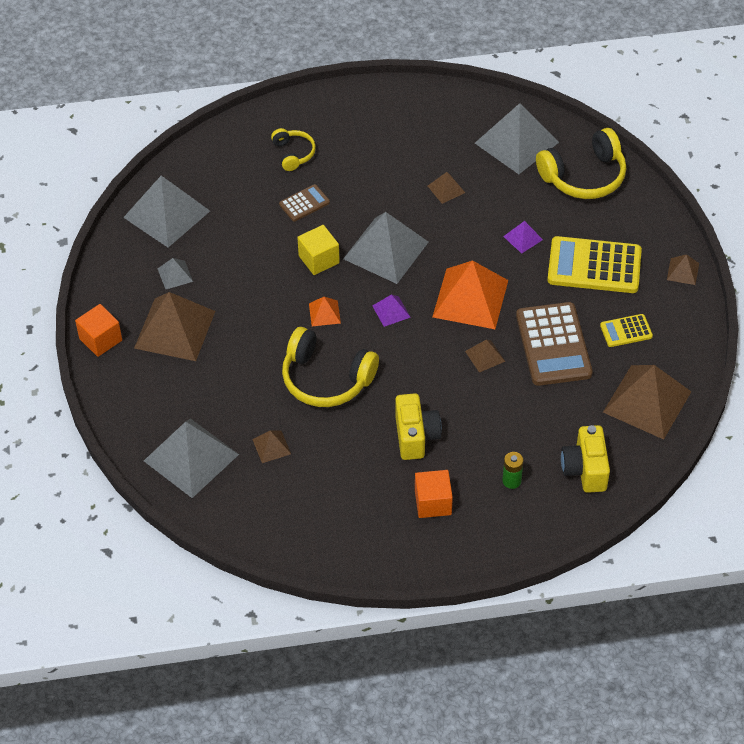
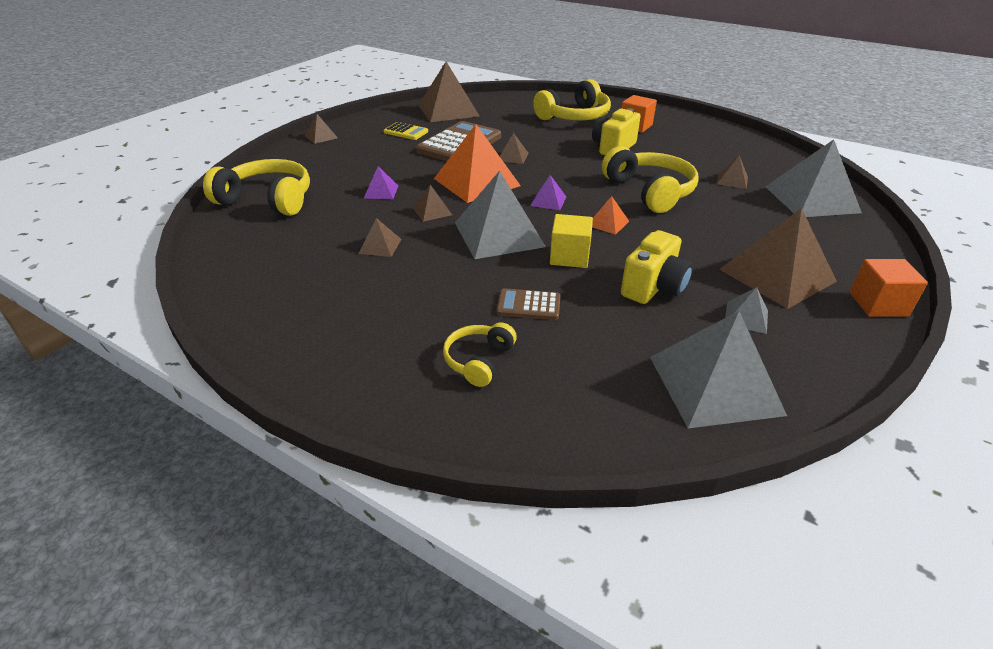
camera: 140 degrees left, 15 degrees down
(458, 242) = (432, 211): none -> brown pyramid
(511, 481) = (574, 116): green battery -> yellow headphones
(516, 142) = (263, 245): grey pyramid -> none
(585, 469) = (525, 106): yellow camera -> yellow camera (654, 288)
(594, 266) = (365, 160): yellow calculator -> none

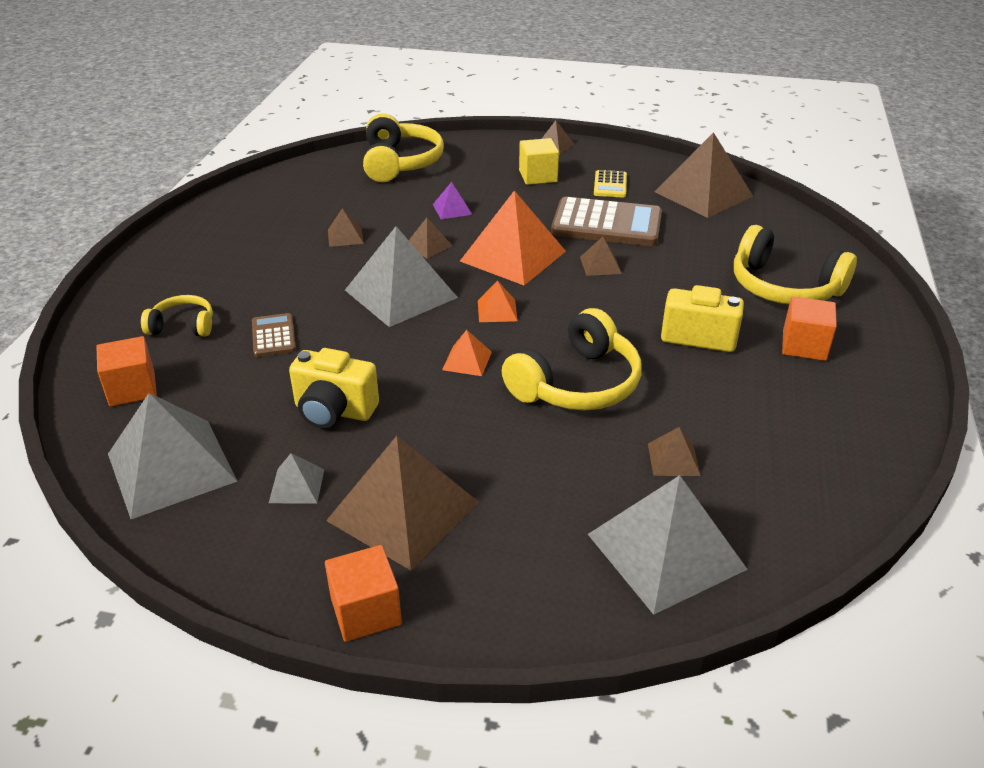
camera: 70 degrees right, 0 degrees up
(548, 201) = (497, 310): purple pyramid -> orange pyramid
(569, 256) = (375, 345): yellow cube -> yellow cube (538, 176)
(580, 405) = (132, 388): none -> orange cube

